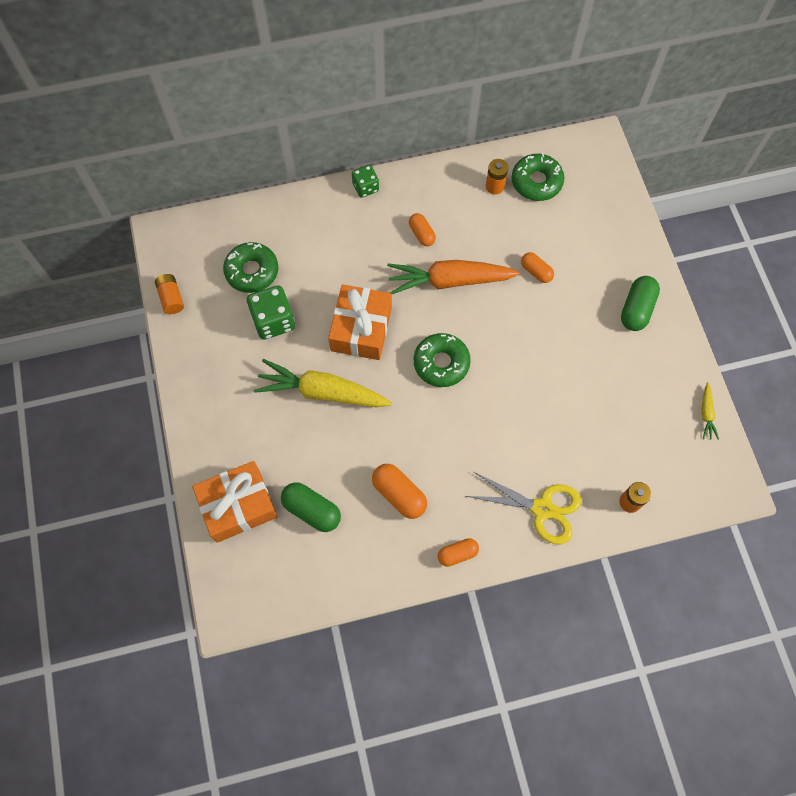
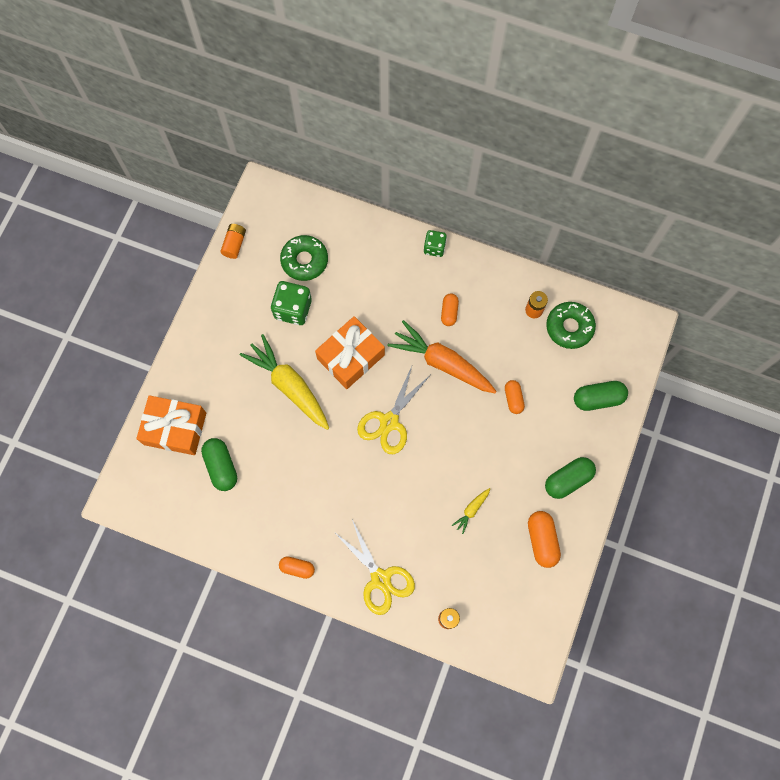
camera: 35 degrees right, 5 degrees up
(399, 494) = (288, 497): orange capsule -> orange capsule (542, 540)
(441, 363) = (389, 422): green donut -> yellow scissors
(607, 225) = (598, 399): none -> green capsule
(706, 414) = (557, 595): yellow carrot -> yellow carrot (471, 510)

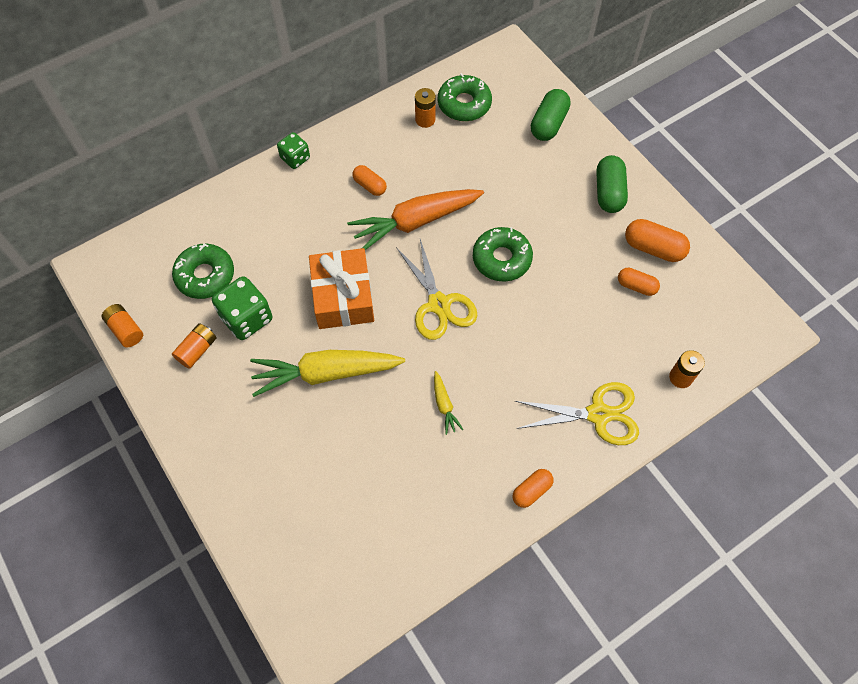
camera: 55 degrees left, 10 degrees down
(175, 428) = (278, 524): orange gift -> none
(221, 466) = (361, 500): green capsule -> none
(251, 296) = (197, 350): none -> orange battery
(455, 440) = (501, 259): none -> green donut
(471, 510) = (583, 288): yellow carrot -> yellow carrot (444, 405)
(513, 399) = (498, 187): orange capsule -> orange capsule (636, 286)

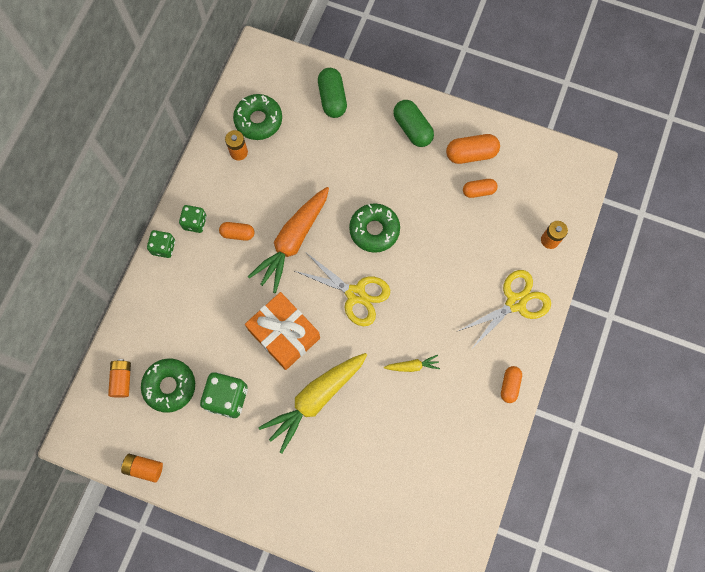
camera: 35 degrees left, 10 degrees up
(197, 350) = (210, 446): orange battery -> orange battery (122, 380)
(339, 154) = (195, 222): none -> green dice
(444, 405) = (412, 366): yellow carrot -> yellow carrot turned 45 degrees counterclockwise

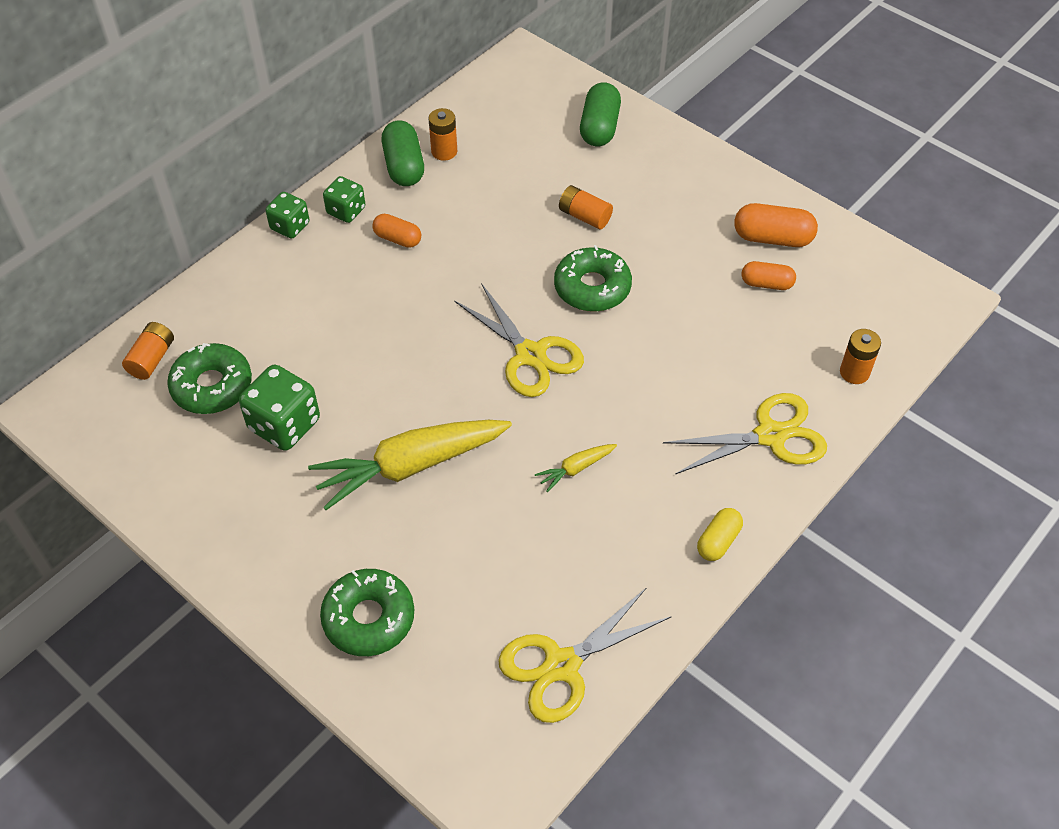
camera: 20 degrees right, 20 degrees down
(144, 468) = (122, 474): orange battery -> orange battery (584, 216)
(258, 120) = (487, 125): green donut -> green donut (369, 618)
(284, 334) = (404, 372): orange gift -> none
(292, 241) = (469, 268): orange carrot -> none
(412, 129) = (698, 188): green capsule -> green capsule (404, 166)
(412, 366) = (575, 469): yellow carrot -> yellow carrot turned 135 degrees clockwise
(451, 497) = (562, 665): none -> yellow scissors
(509, 385) = (718, 541): orange capsule -> yellow capsule

